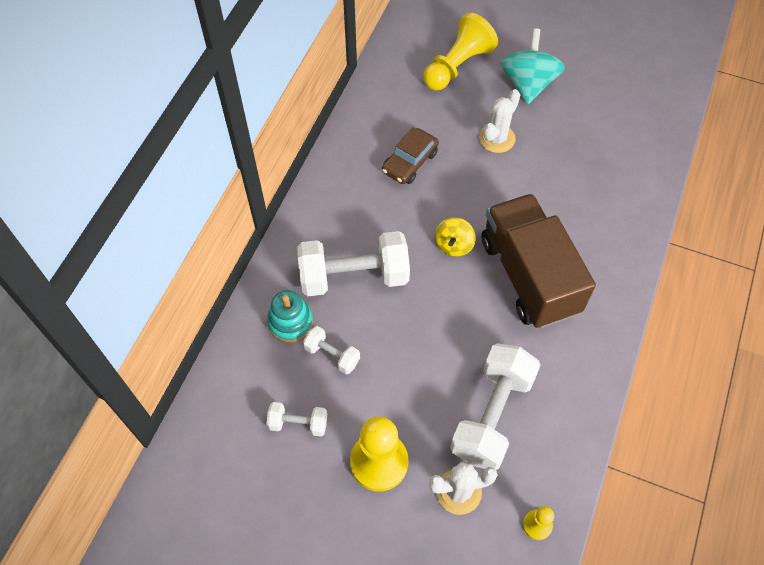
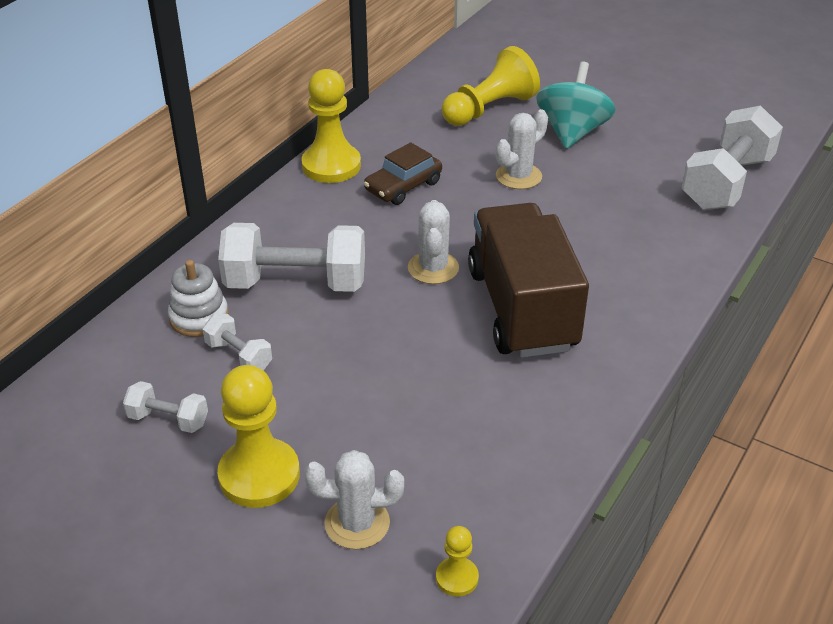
camera: 10 degrees right, 20 degrees down
(290, 322) = (199, 317): turquoise stacking toy -> white stacking toy
(347, 147) = (331, 165): none -> yellow pawn
(454, 245) = (433, 268): yellow spinning top -> white cactus
(492, 415) = (430, 446): white dumbbell -> white dumbbell (727, 183)

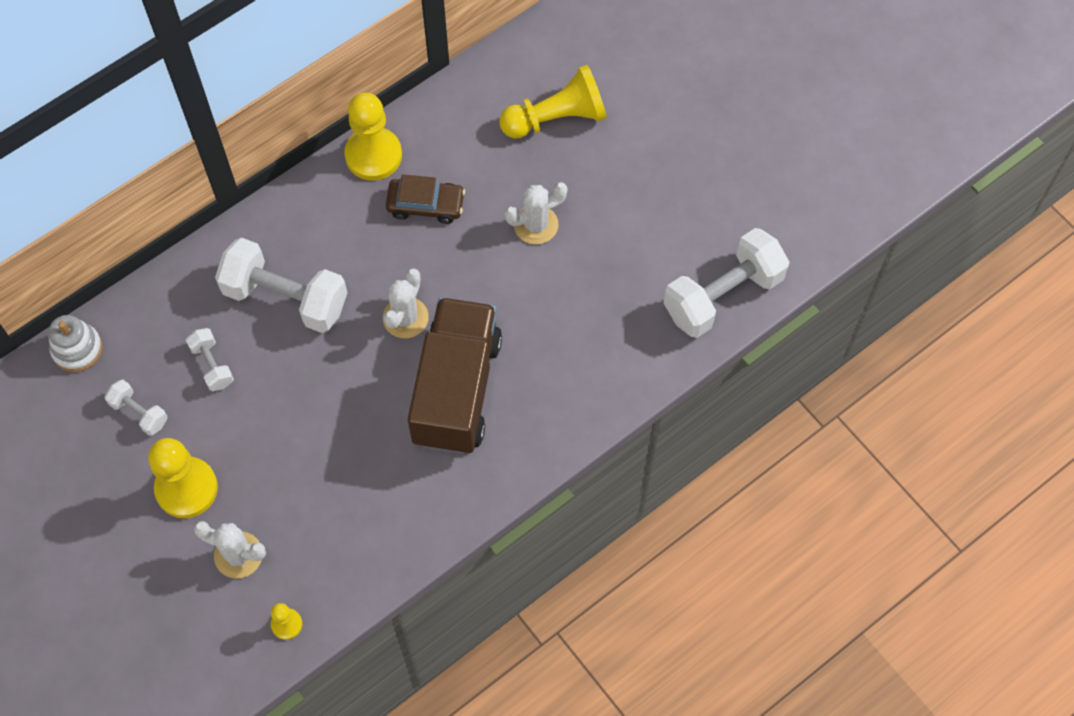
camera: 20 degrees right, 25 degrees up
(199, 317) = (195, 312): white stacking toy -> white stacking toy (77, 349)
(403, 186) = (426, 205): brown car -> brown car turned 150 degrees counterclockwise
(572, 132) = (618, 178): turquoise spinning top -> none

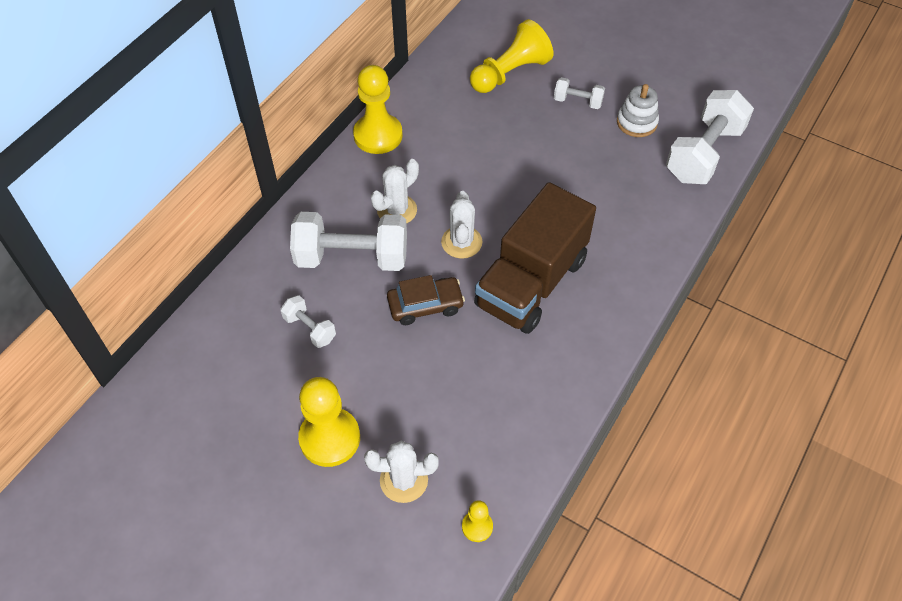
camera: 20 degrees left, 10 degrees down
(77, 349) = (179, 353): white stacking toy -> white stacking toy (636, 122)
(139, 413) = (258, 388): white dumbbell -> white dumbbell (577, 102)
(426, 205) = (437, 157): brown car -> brown car (425, 305)
(456, 389) = (531, 283): brown truck -> brown truck turned 135 degrees counterclockwise
(536, 225) = (533, 147): white cactus -> white cactus (397, 210)

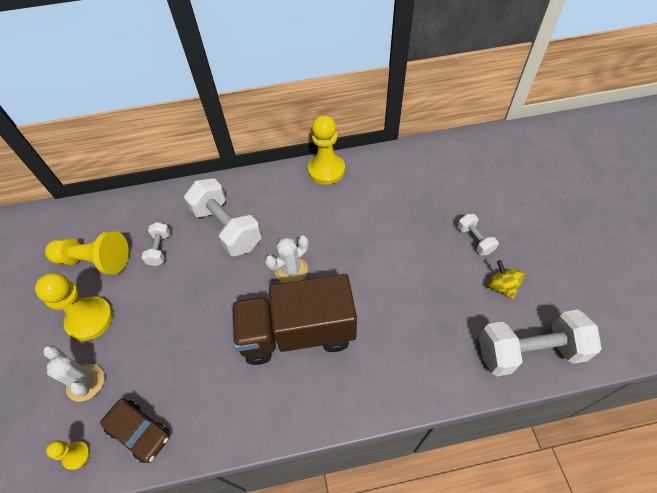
camera: 50 degrees right, 0 degrees up
(397, 210) = (282, 221): white cactus -> none
(425, 305) = (225, 290): brown car -> brown car (139, 432)
(510, 73) = (451, 189): yellow pawn -> yellow pawn (95, 261)
(636, 122) = (501, 286): white stacking toy -> yellow spinning top

